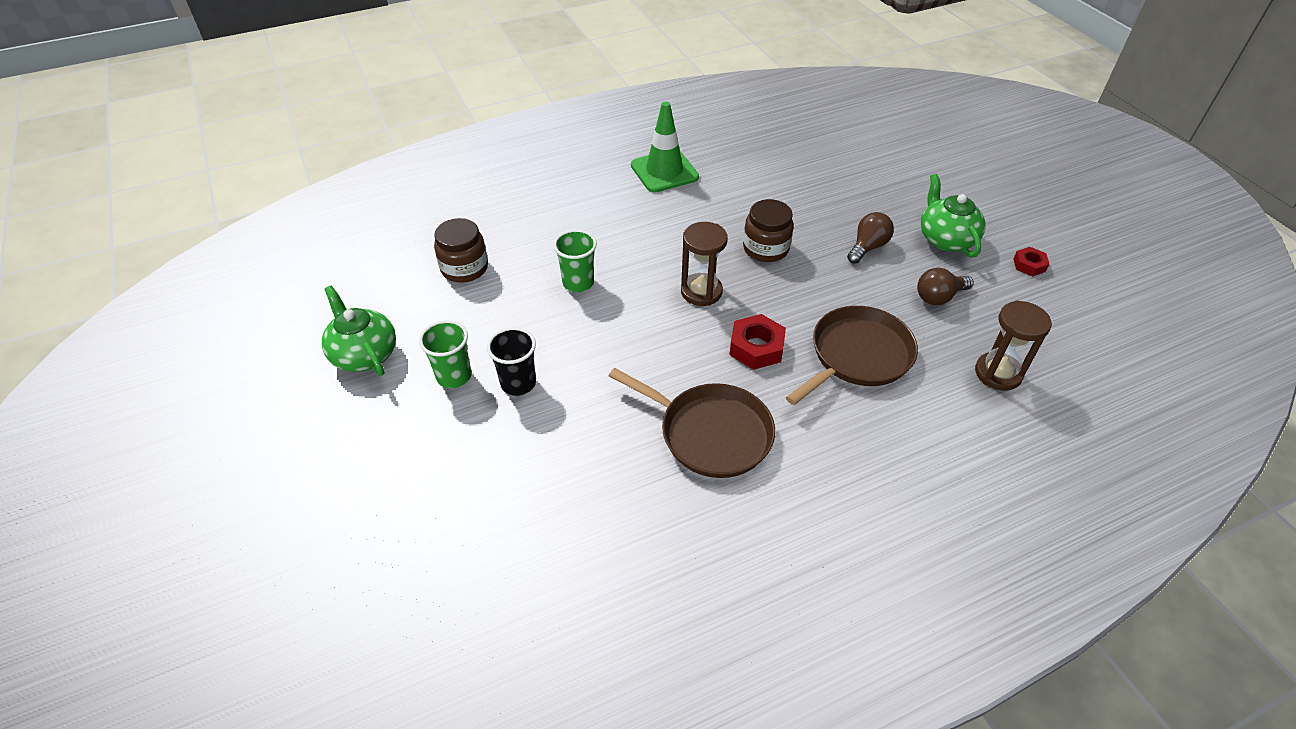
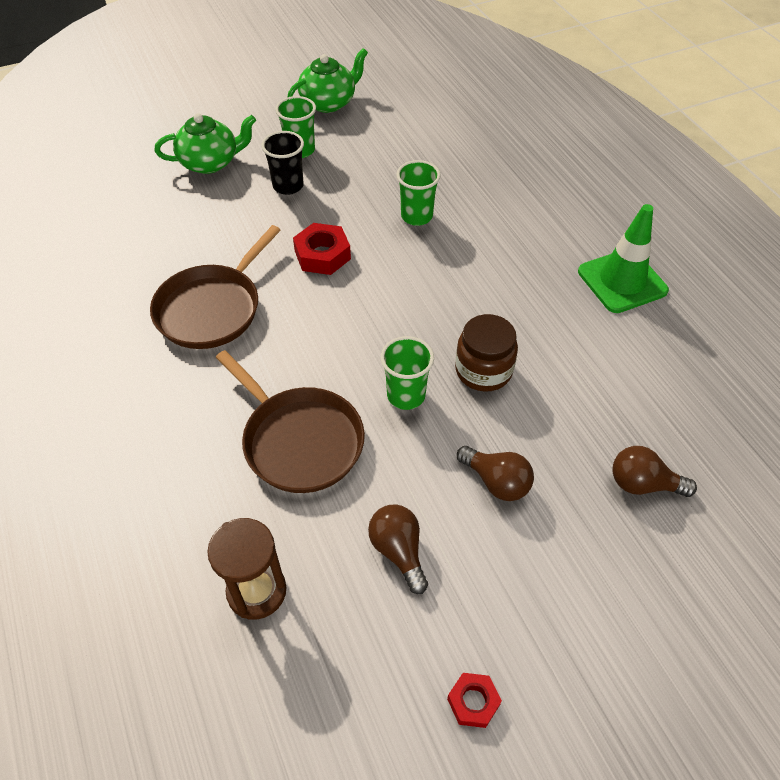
camera: 90 degrees right, 5 degrees up
(464, 268) = (434, 143): brown jar -> none
(701, 292) = (405, 308): brown hourglass -> none
(756, 347) = (319, 350): red nut -> red nut (322, 255)
(798, 292) = (406, 395): none -> green cup
(852, 183) = (643, 484): none -> brown light bulb
(945, 239) = (525, 589): green teapot -> green teapot (210, 162)

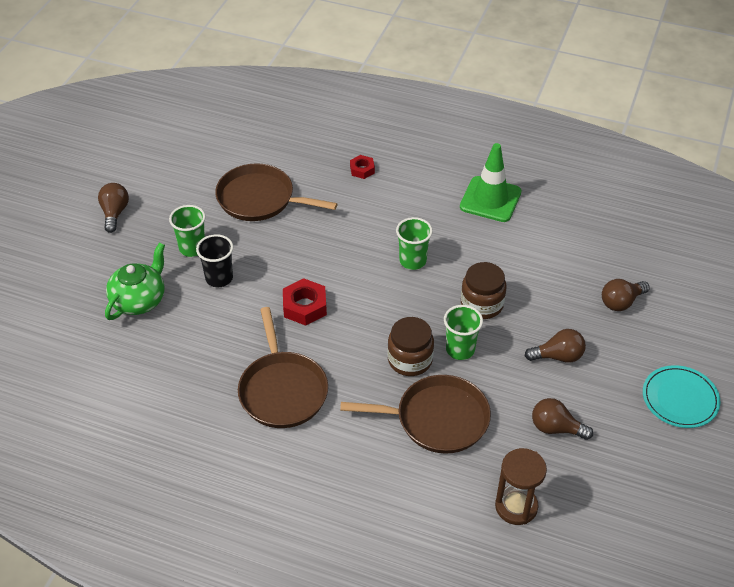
camera: 45 degrees left, 5 degrees down
(281, 90) = (115, 213): none -> brown light bulb
(329, 102) = (164, 200): green teapot -> none
(348, 368) = (410, 360): none -> brown jar
(403, 146) = (259, 199): none -> brown pan
(416, 216) = (329, 240): green cup -> green cup (412, 261)
(473, 702) = (666, 461): red nut -> red nut (362, 170)
(581, 647) = (680, 399): none -> turquoise plate

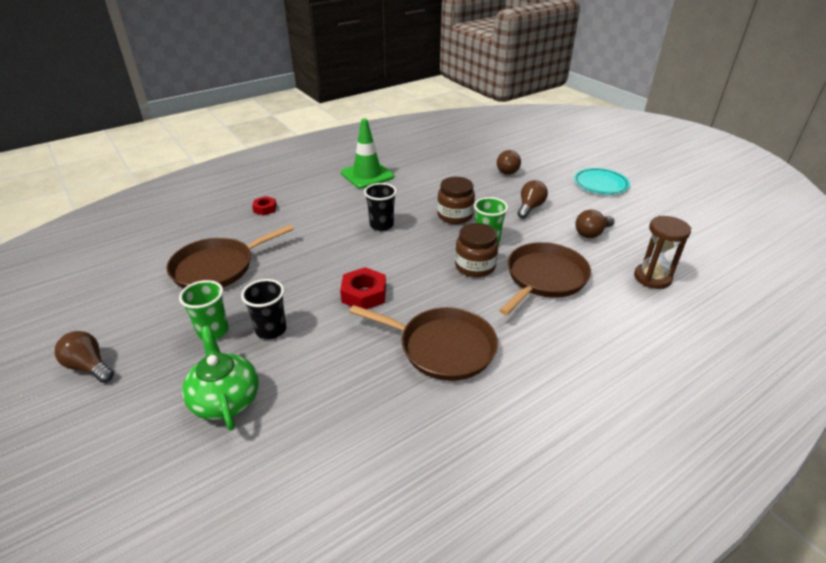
camera: 55 degrees left, 10 degrees down
(412, 261) = (381, 225): green cup -> black cup

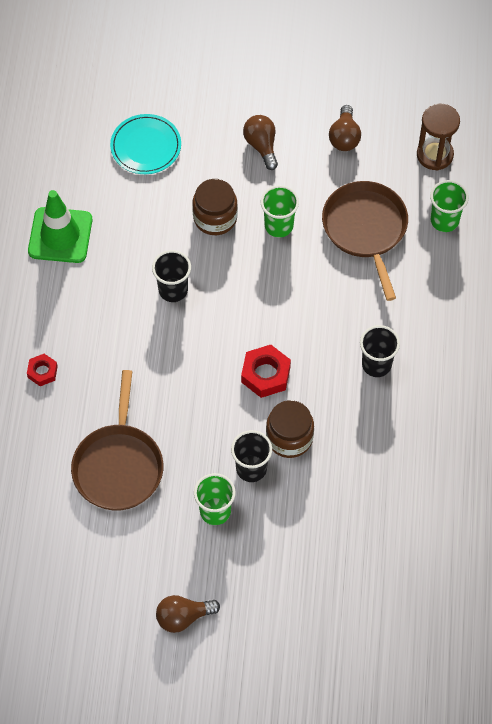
camera: 50 degrees left, 25 degrees up
(225, 399) = (305, 538): green teapot -> none
(442, 347) = (376, 364): brown pan -> black cup
(475, 266) = (304, 265): brown jar -> brown jar (289, 438)
(507, 170) = (177, 103): brown light bulb -> none
(600, 184) = (281, 50): turquoise plate -> turquoise plate (146, 146)
(614, 313) = (444, 220): none -> green cup

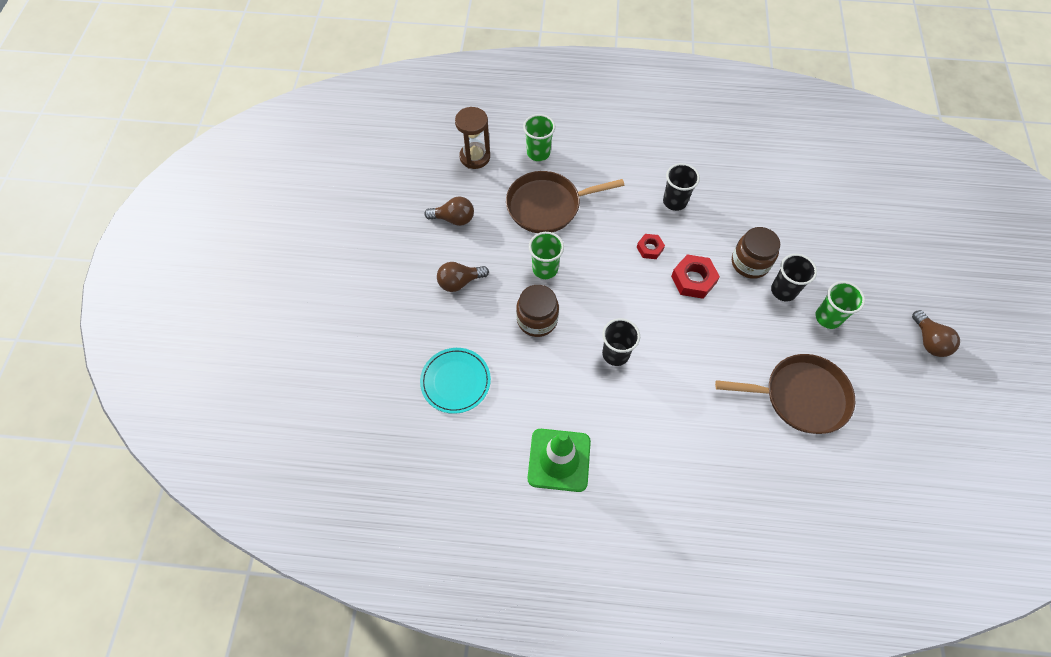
camera: 90 degrees left, 0 degrees up
(42, 372) = (714, 470): red nut -> red nut (650, 248)

